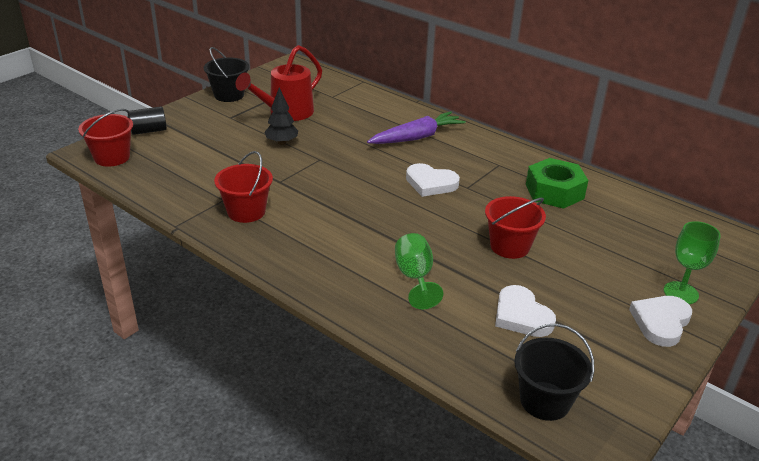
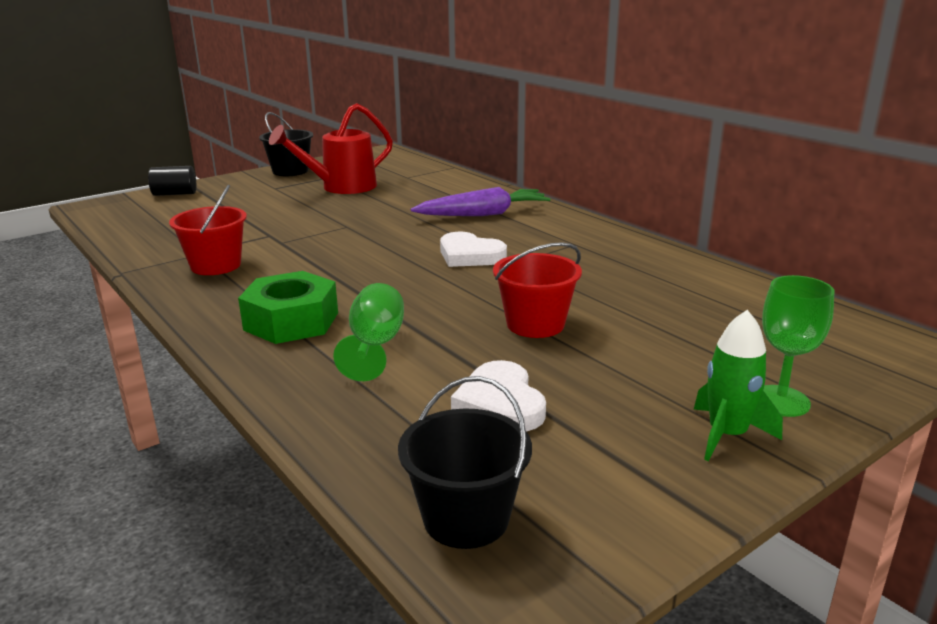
camera: 15 degrees right, 10 degrees down
(112, 157) = (113, 212): red bucket -> none
(281, 142) = (314, 210): black tree -> none
(554, 191) = (637, 274): green nut -> green nut (291, 321)
(660, 322) = (727, 435): white heart -> green rocket

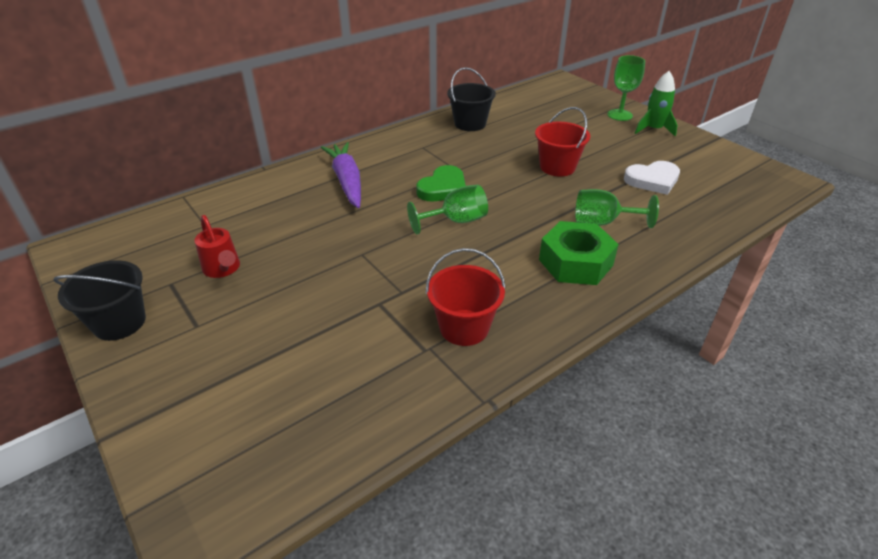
camera: 90 degrees left, 15 degrees up
(175, 194) = (176, 432): black cylinder -> none
(341, 187) = (223, 269): red watering can -> red watering can, size x0.59
(396, 262) = (456, 221): none -> green goblet
(466, 518) = (750, 190): black bucket -> black bucket (470, 124)
(470, 255) = (443, 188): white heart -> green heart

